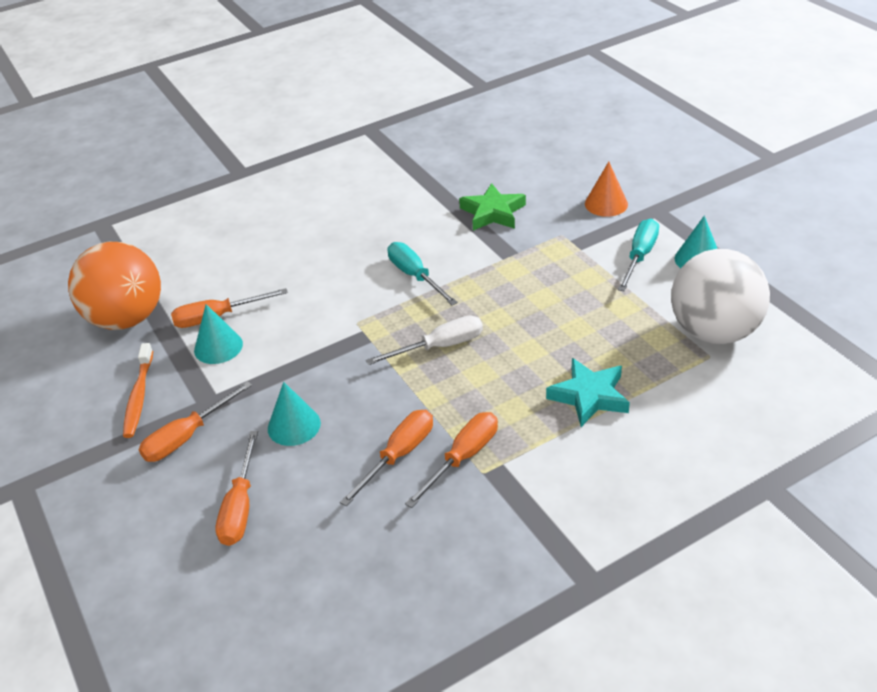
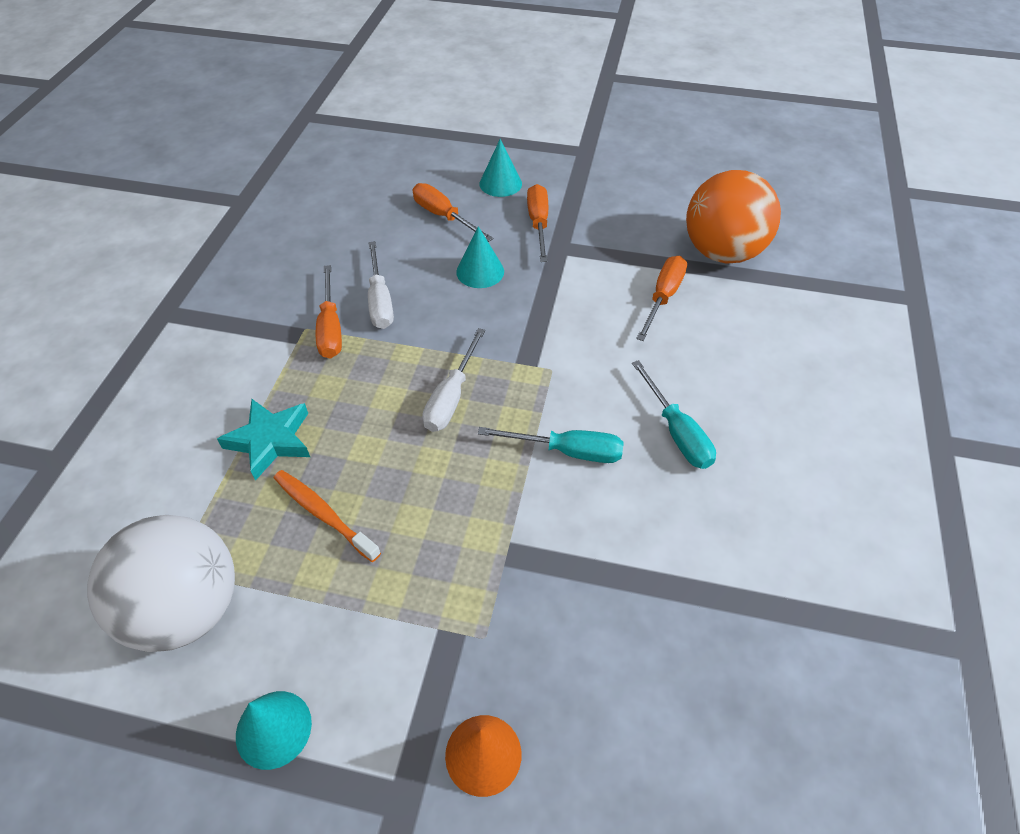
camera: 130 degrees right, 10 degrees up
(139, 396) = (611, 221): orange toothbrush -> orange toothbrush (323, 514)
(218, 347) = (621, 280): turquoise cone -> turquoise cone (500, 183)
(399, 455) = (380, 301): orange screwdriver -> white screwdriver
(492, 213) = (604, 608): green star -> none
(639, 256) = (355, 673): turquoise screwdriver -> turquoise screwdriver (676, 432)

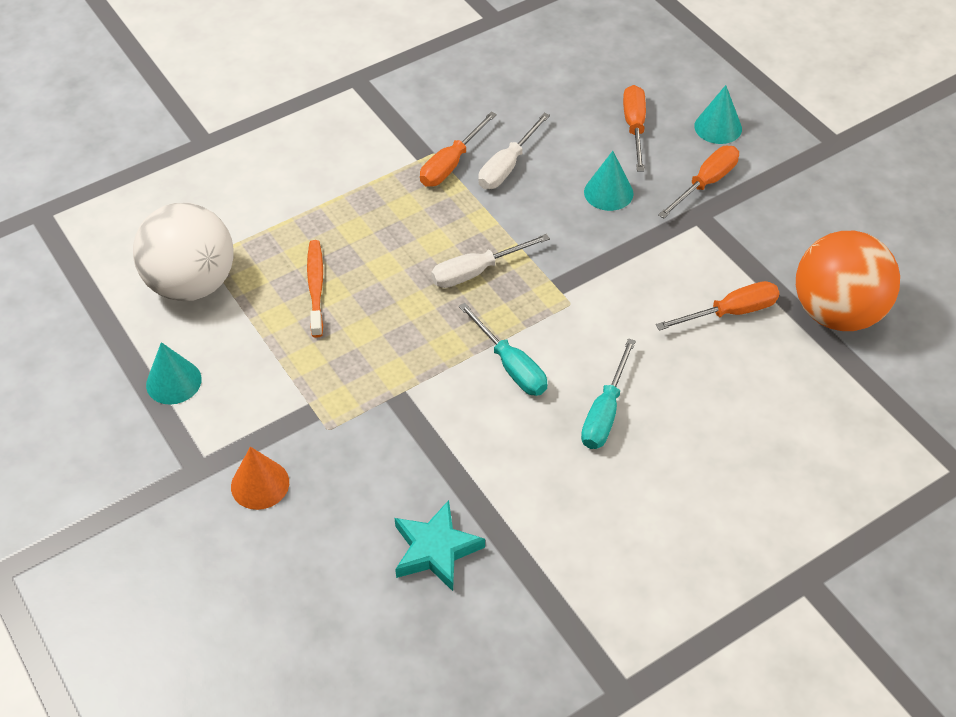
camera: 45 degrees right, 0 degrees up
(270, 440) = (332, 217): turquoise star -> turquoise star (435, 549)

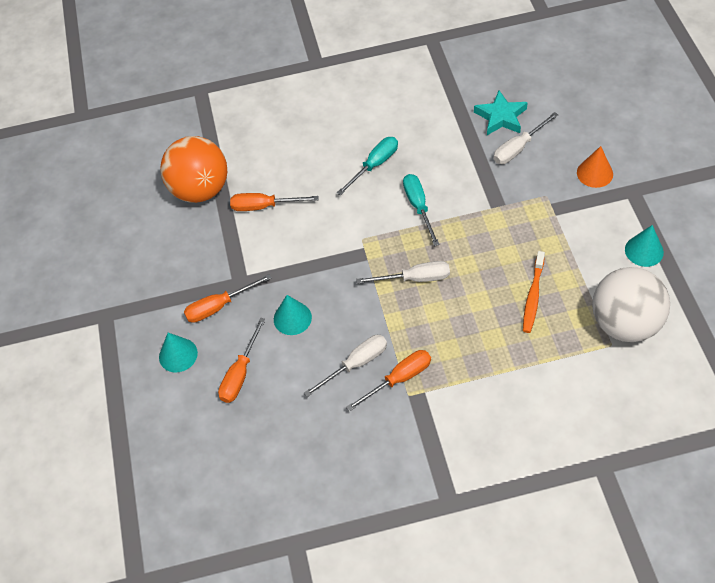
camera: 155 degrees left, 5 degrees up
(390, 498) = (518, 148): none -> white screwdriver

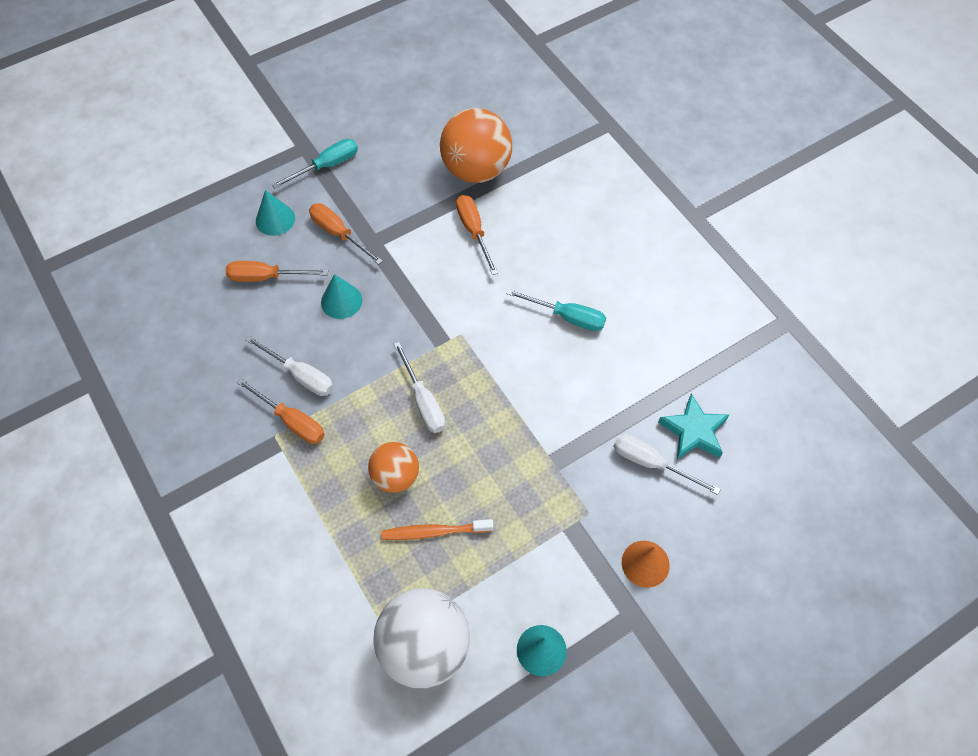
camera: 65 degrees right, 5 degrees up
(418, 207) = (523, 378): turquoise screwdriver -> turquoise screwdriver (327, 166)
(476, 312) = (395, 476): none -> orange ball

